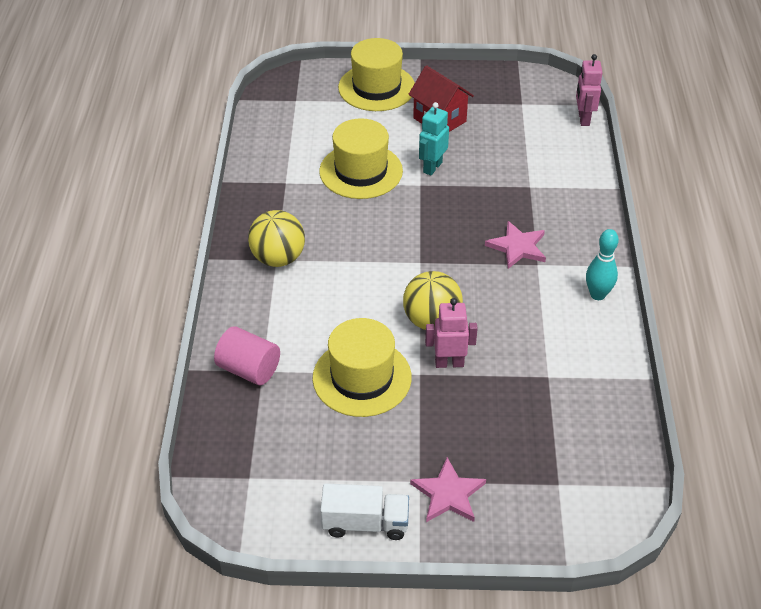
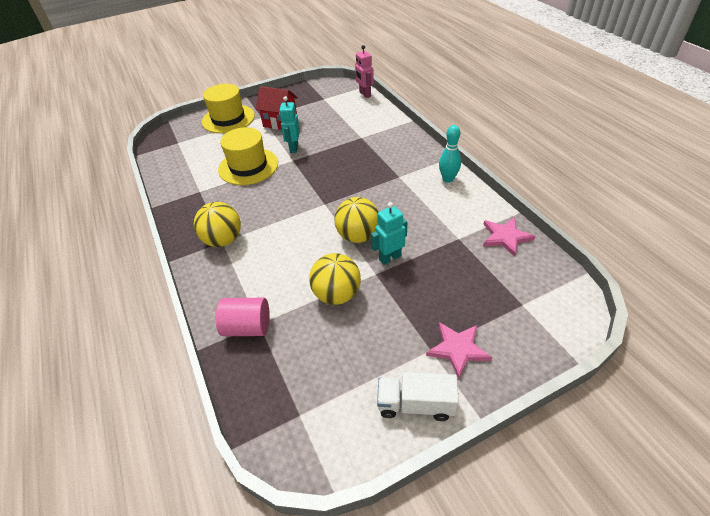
camera: 25 degrees left, 0 degrees up
(362, 377) = (337, 294): yellow hat -> yellow ball
(365, 523) = (415, 404): white truck -> white truck turned 150 degrees counterclockwise
(449, 363) = (390, 258): pink robot -> turquoise robot
(517, 247) = (379, 171): pink star -> pink star (505, 237)

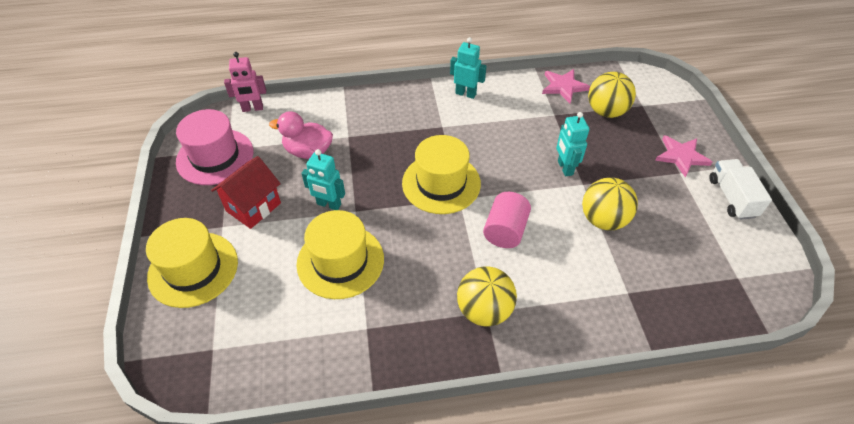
camera: 75 degrees left, 5 degrees up
(247, 327) = (631, 303): pink cylinder -> pink cylinder (505, 231)
(315, 96) = (215, 156): none -> pink hat
(336, 191) = (441, 183): none -> yellow hat
(337, 126) = (308, 151): none -> pink duck
(358, 236) = (525, 183): yellow ball -> yellow ball (606, 111)
(415, 404) = (732, 197): white truck -> white truck turned 150 degrees clockwise
(448, 179) = (465, 94): turquoise bowling pin -> turquoise robot

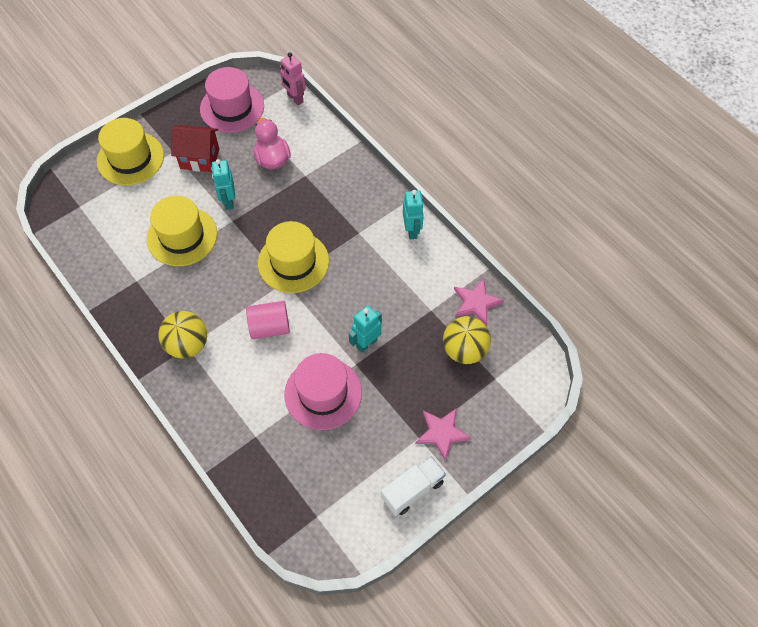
camera: 60 degrees right, 10 degrees up
(603, 219) = (323, 393): yellow ball -> pink hat

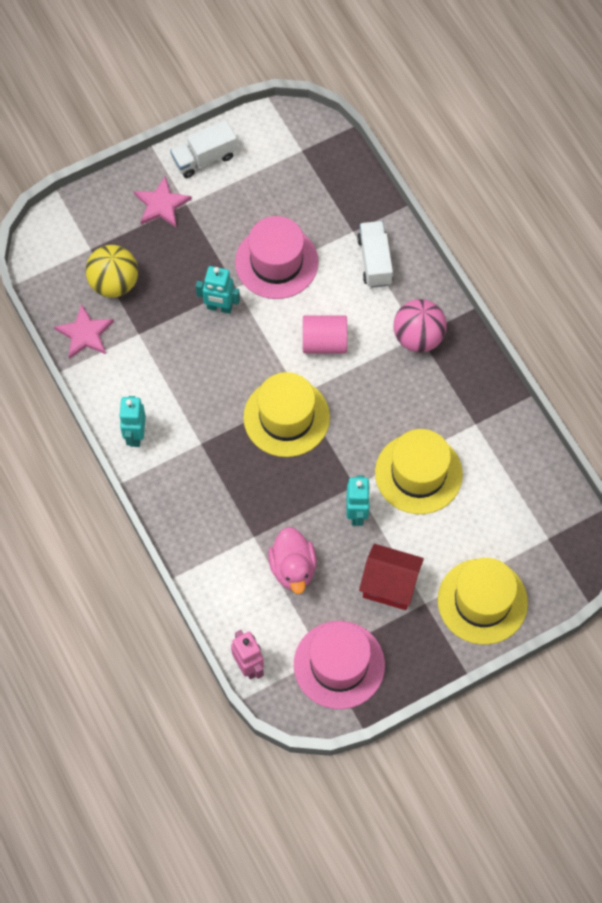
camera: 170 degrees left, 5 degrees up
(187, 344) = (418, 337): yellow ball -> pink ball
(232, 409) = (374, 261): none -> white truck
(366, 343) = (219, 307): turquoise robot -> turquoise robot turned 45 degrees clockwise

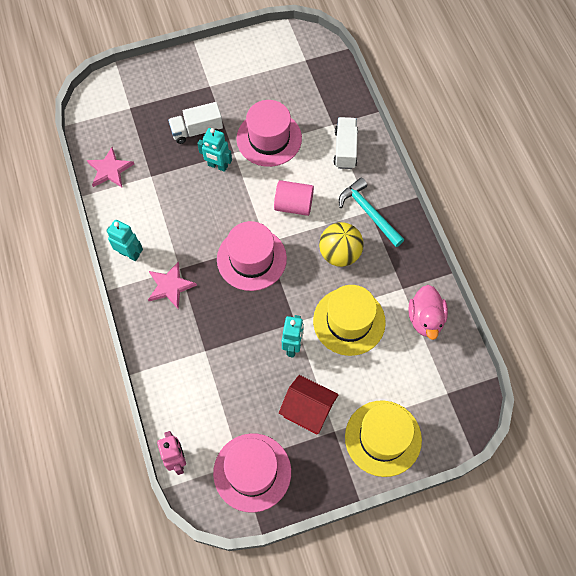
camera: 10 degrees right, 0 degrees up
(114, 283) = (141, 135): yellow ball -> yellow ball (340, 254)
(135, 435) = (129, 254): turquoise robot -> turquoise robot turned 105 degrees clockwise
(161, 205) = (191, 83): pink star -> pink star (170, 286)
(204, 158) = (231, 55): white truck -> white truck (197, 130)
(286, 417) = (251, 259): yellow hat -> pink hat
(293, 568) = (231, 383): pink duck -> pink duck (425, 319)
(418, 337) = (369, 212): pink ball -> turquoise hammer

